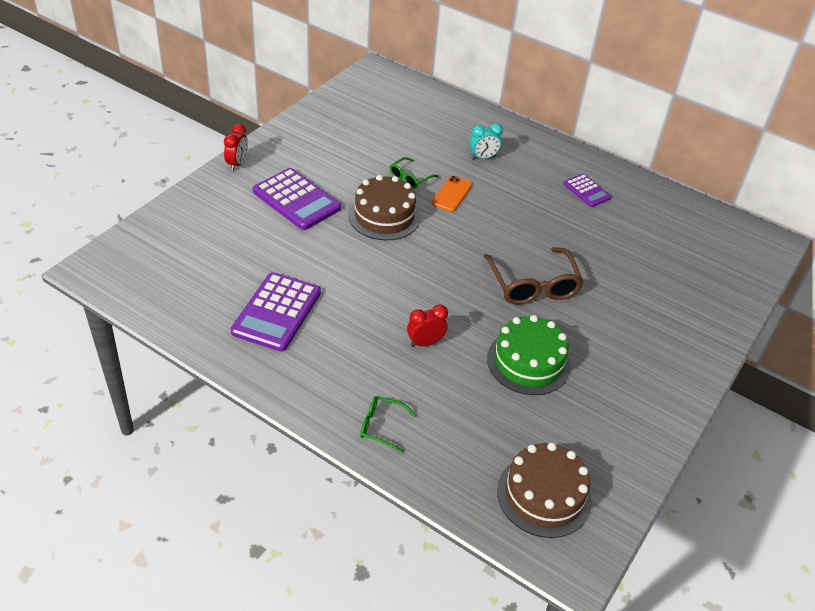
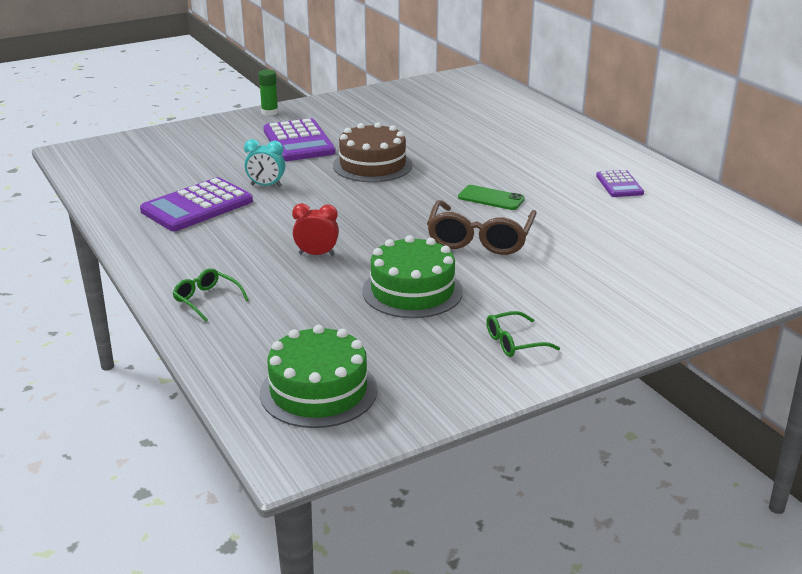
camera: 30 degrees right, 15 degrees down
(237, 164) = (269, 112): red clock -> green glue stick
(410, 178) = (427, 145): green glasses -> green glasses (514, 342)
(452, 194) = (460, 162): orange phone -> none
(483, 158) = (522, 144): turquoise clock -> turquoise clock (266, 186)
(507, 233) = (491, 198): none -> green phone
(544, 495) = (318, 391): brown cake -> green cake

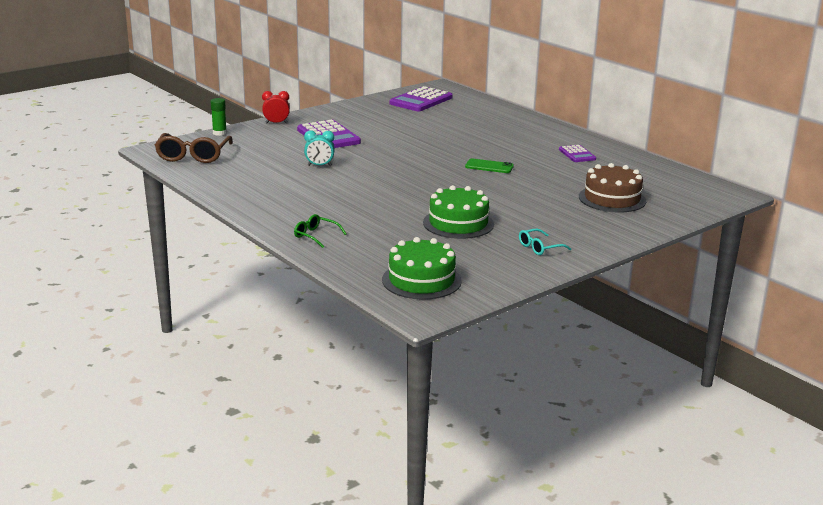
camera: 10 degrees left, 5 degrees down
(197, 206) = (274, 181): purple calculator -> purple calculator (421, 100)
(269, 112) = (294, 117): green glue stick -> green glue stick (219, 133)
(316, 254) = (380, 206): red clock -> red clock (276, 123)
(372, 165) = (392, 149): brown cake -> brown cake (612, 199)
(480, 239) = (492, 191): brown glasses -> brown glasses (193, 156)
(514, 342) = (539, 248): green glasses -> turquoise glasses

